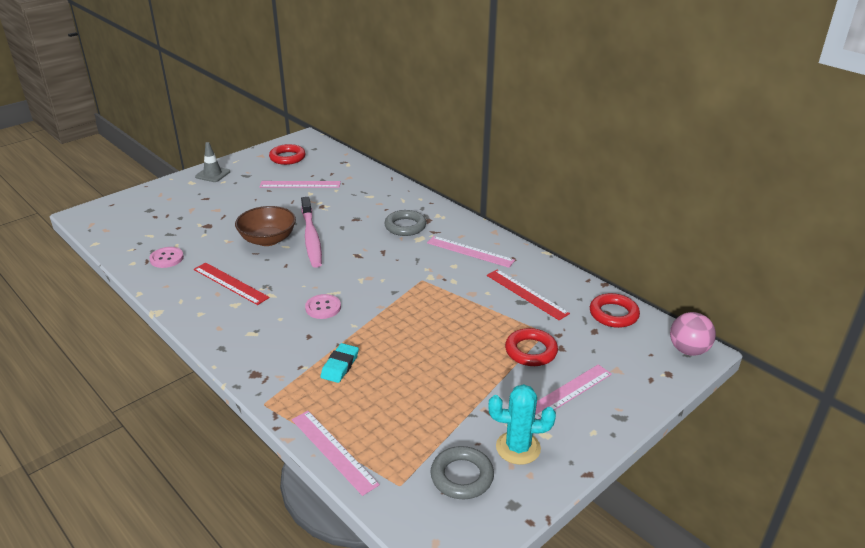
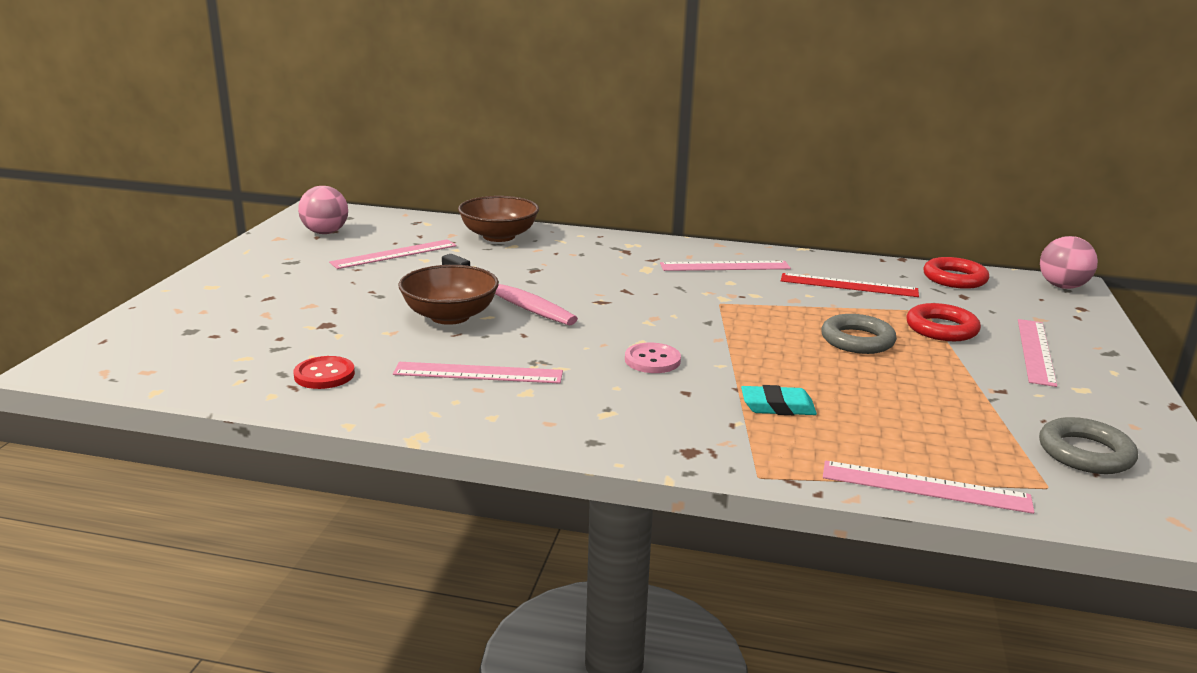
camera: 35 degrees left, 10 degrees down
(167, 258) = (324, 375): pink button -> red button
(213, 174) = (233, 271): grey traffic cone -> none
(230, 283) = (478, 373): red ruler -> pink ruler
(287, 157) = (325, 232): red ring -> pink ball
(340, 366) = (777, 406): turquoise eraser -> turquoise eraser turned 75 degrees counterclockwise
(372, 186) = (499, 236): none -> brown bowl
(405, 226) = (610, 262): grey ring -> grey ring (857, 340)
(518, 448) = (1083, 409): turquoise cactus -> none

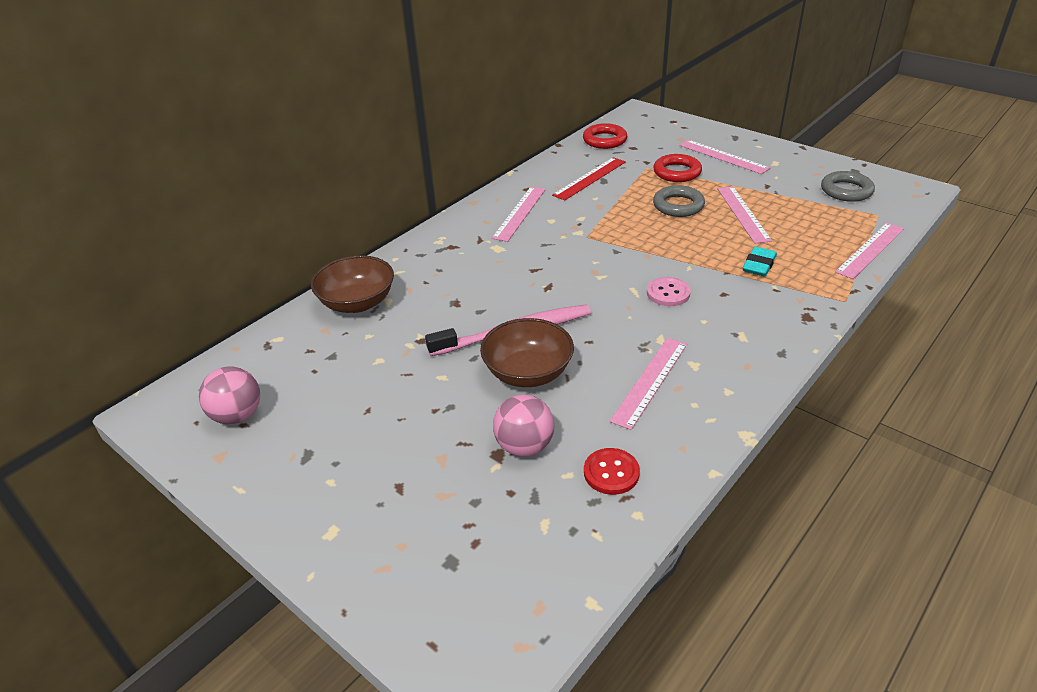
camera: 60 degrees left, 15 degrees up
(394, 254) = (348, 377): pink ruler -> pink ruler (743, 214)
(1062, 286) = (639, 114): pink ball -> pink ball (524, 446)

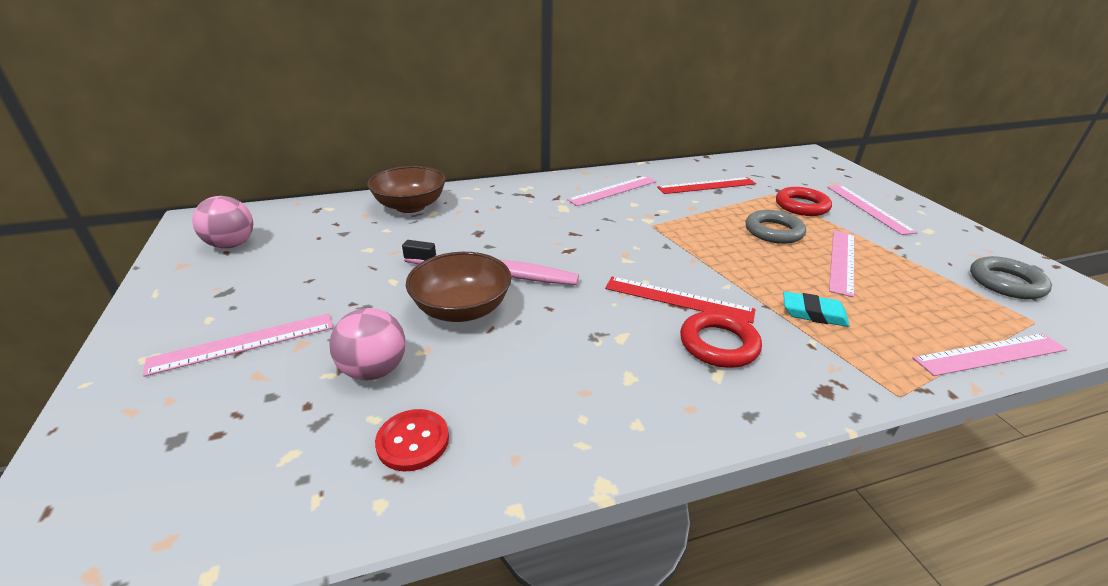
camera: 30 degrees right, 5 degrees down
(604, 140) = (753, 164): red ring -> red ring (718, 344)
(650, 381) = (563, 371): pink ruler -> pink ruler (243, 343)
(668, 293) = (678, 299): pink button -> red ruler
(759, 265) = (813, 313): turquoise eraser -> turquoise eraser turned 45 degrees clockwise

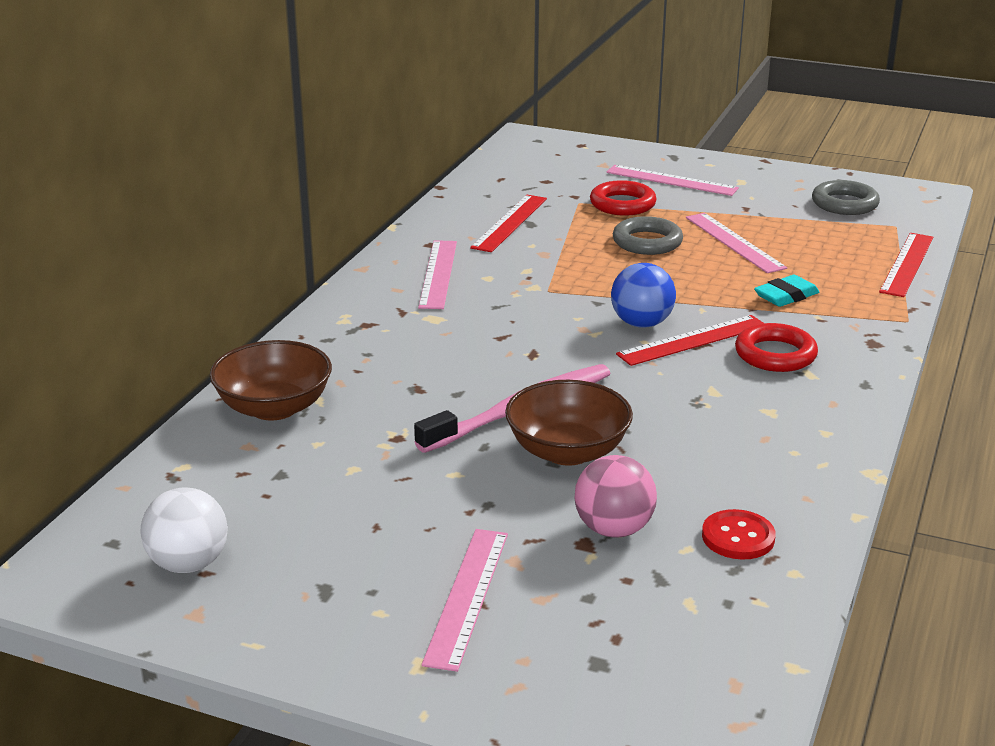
camera: 50 degrees left, 5 degrees down
(232, 244) = (188, 564): pink ball -> white ball
(666, 271) = (641, 323): none -> blue ball
(990, 354) = (907, 264): pink ruler -> red ruler

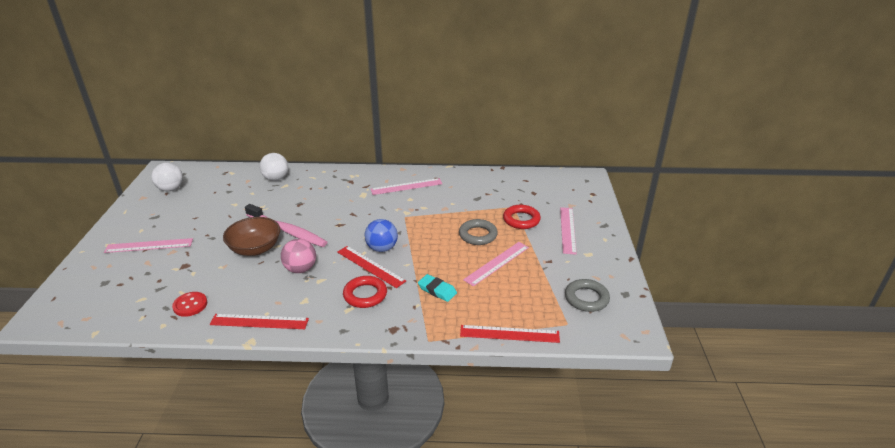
camera: 70 degrees right, 5 degrees up
(274, 408) = (276, 178): brown bowl -> white ball
(510, 223) = (473, 193): red ruler -> red ruler (259, 322)
(613, 529) = (195, 271): pink ball -> pink ball (300, 269)

